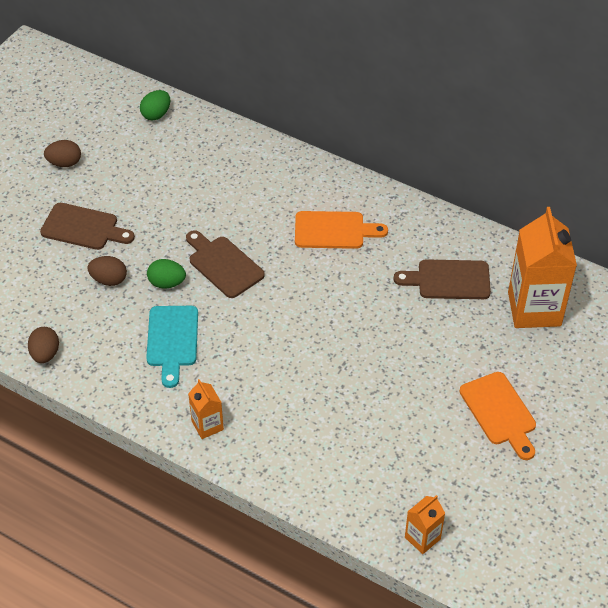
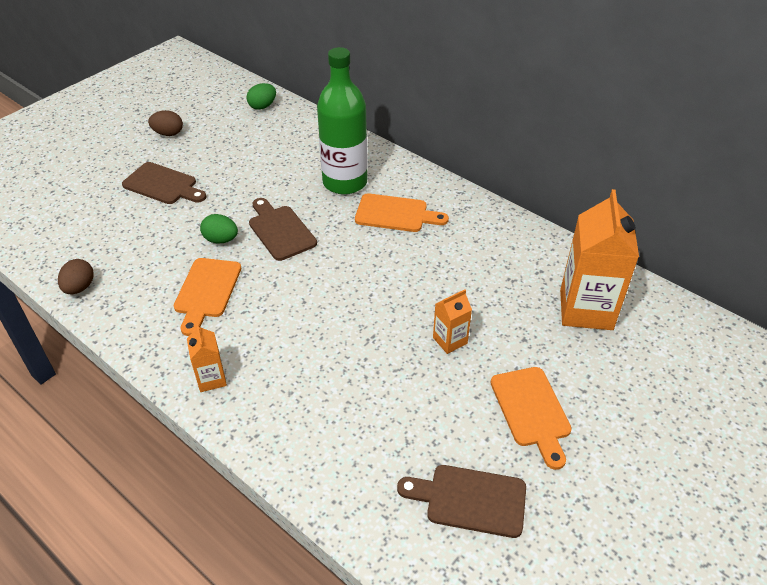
camera: 10 degrees right, 5 degrees down
(109, 280) = (168, 230): brown egg -> none
(172, 340) = (206, 291): turquoise cutting board -> orange cutting board
(273, 200) = (345, 182): none -> green bottle
(422, 538) = (413, 544): orange carton -> orange carton (450, 340)
(448, 280) = (500, 271): brown cutting board -> brown cutting board (470, 500)

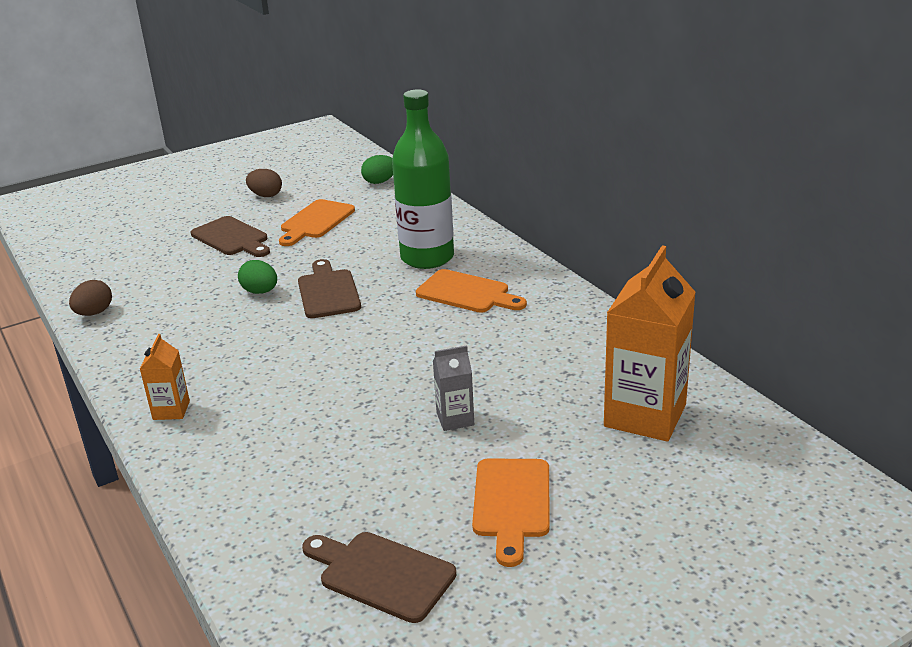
camera: 20 degrees right, 15 degrees down
(206, 291) = (216, 334): orange cutting board -> orange cutting board (315, 221)
(450, 340) = (455, 419): orange carton -> grey carton

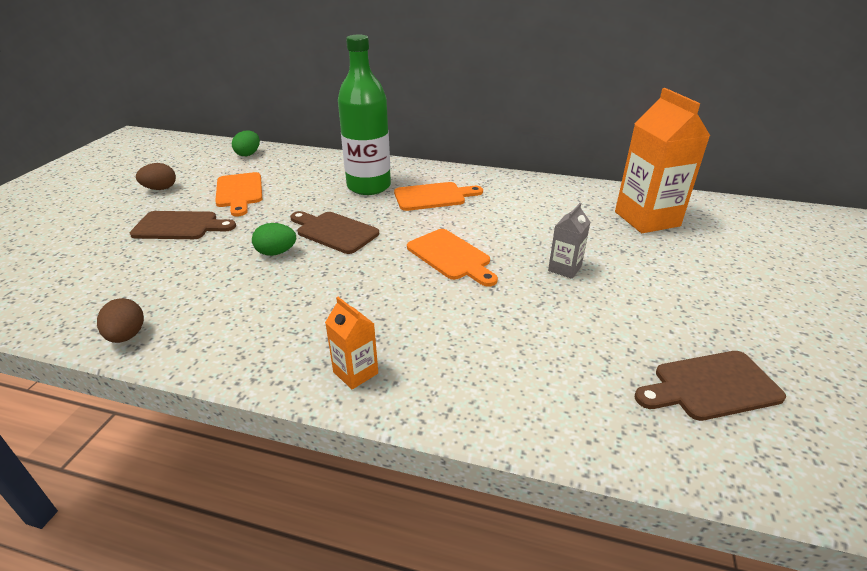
camera: 45 degrees left, 5 degrees up
(511, 503) = (683, 298): orange cutting board -> orange cutting board (451, 256)

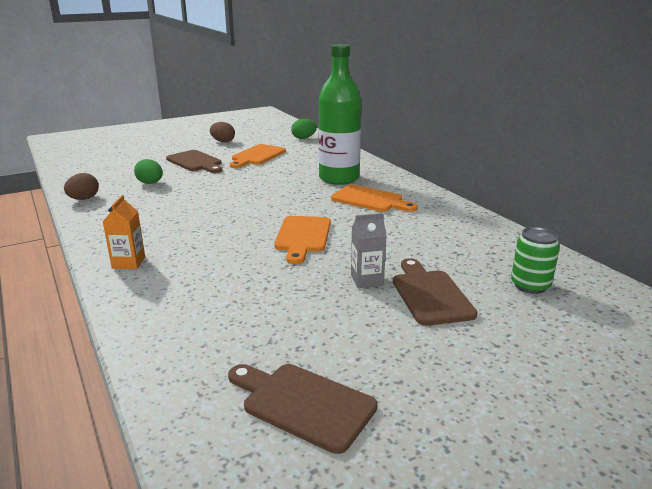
camera: 45 degrees right, 10 degrees down
(276, 252) = (212, 192): green egg -> green egg (150, 183)
(334, 231) = (264, 194): brown cutting board -> brown cutting board (430, 294)
(647, 219) = (530, 285): orange carton -> green can

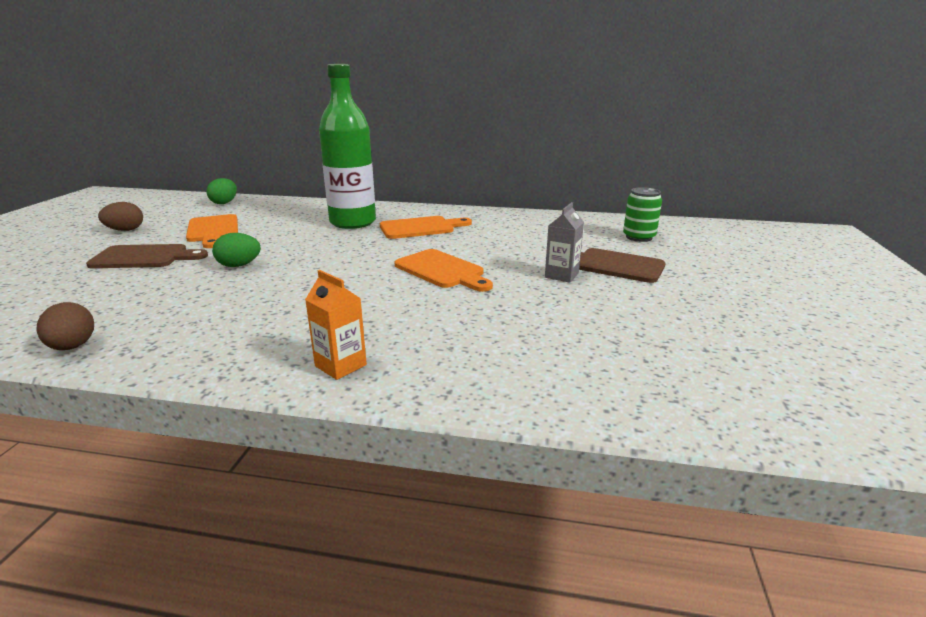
camera: 50 degrees left, 0 degrees up
(150, 183) = (138, 295): green egg -> green egg (239, 265)
(303, 404) = (728, 358): brown cutting board -> none

